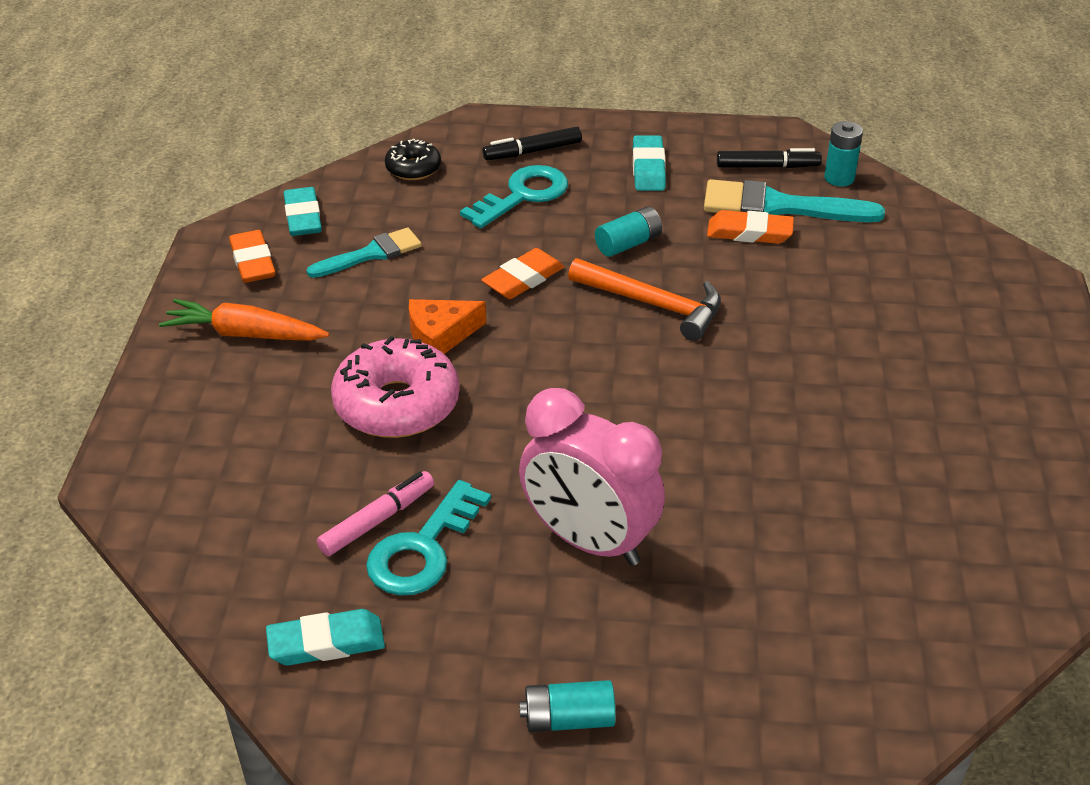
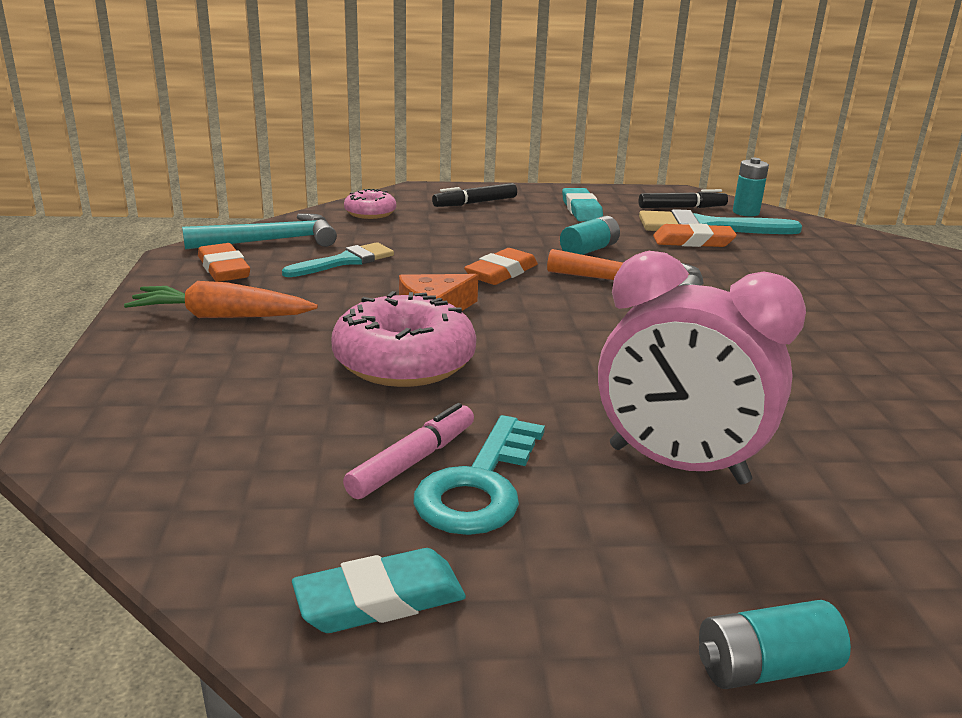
camera: 10 degrees left, 15 degrees down
(303, 217) = (271, 241): turquoise eraser -> turquoise hammer
(413, 168) = (370, 213): black donut -> pink donut
(523, 195) = (477, 225): turquoise key -> none

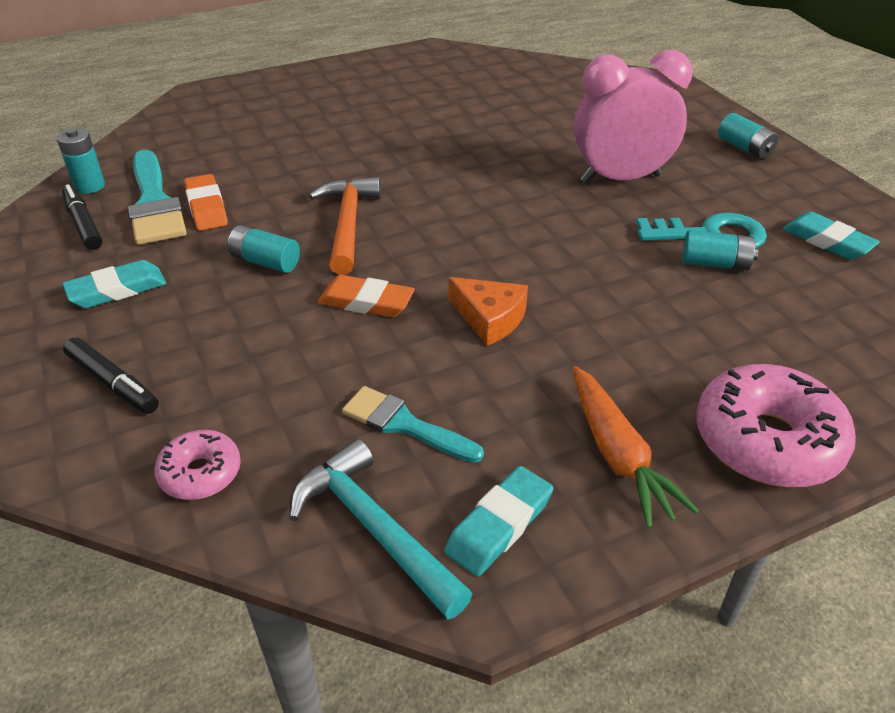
camera: 110 degrees left, 15 degrees up
(224, 269) = (499, 525): orange eraser -> turquoise eraser
(404, 361) = (597, 306): pink donut -> pink donut (767, 441)
(413, 461) = (715, 263): pink marker -> turquoise battery
(677, 465) = (620, 178): pink clock -> pink clock turned 105 degrees counterclockwise

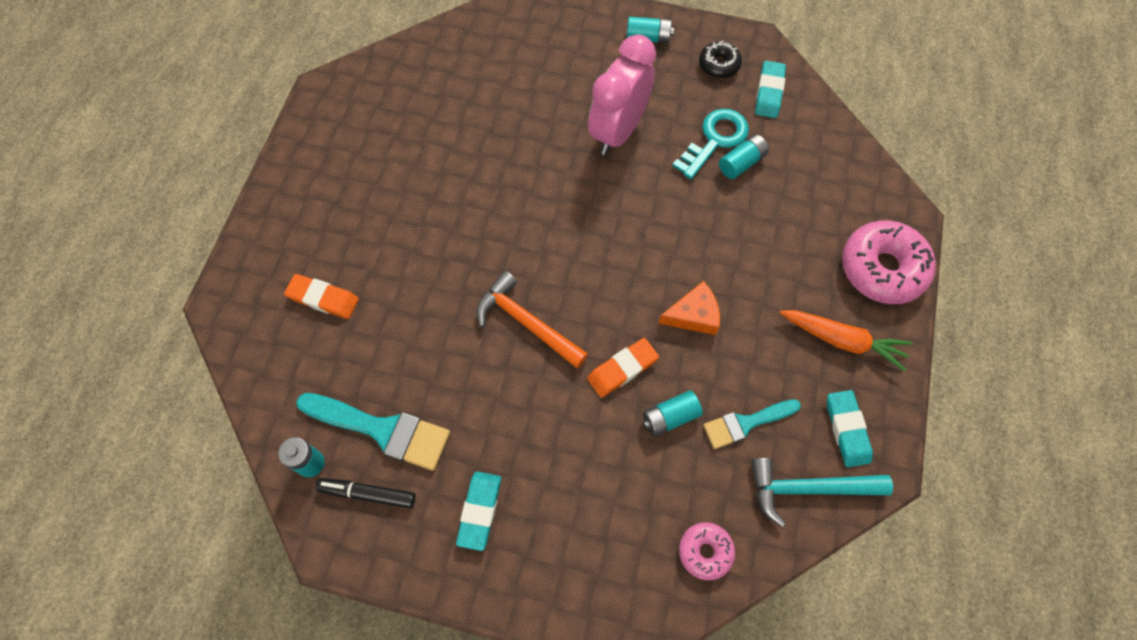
camera: 50 degrees left, 25 degrees up
(113, 383) = (585, 561): black marker -> none
(206, 207) = (421, 398): orange eraser -> orange eraser (323, 298)
(265, 262) = (527, 400): turquoise battery -> turquoise battery (670, 417)
(795, 197) = (719, 65): none -> black donut
(827, 241) = (769, 92): turquoise eraser -> turquoise eraser turned 75 degrees counterclockwise

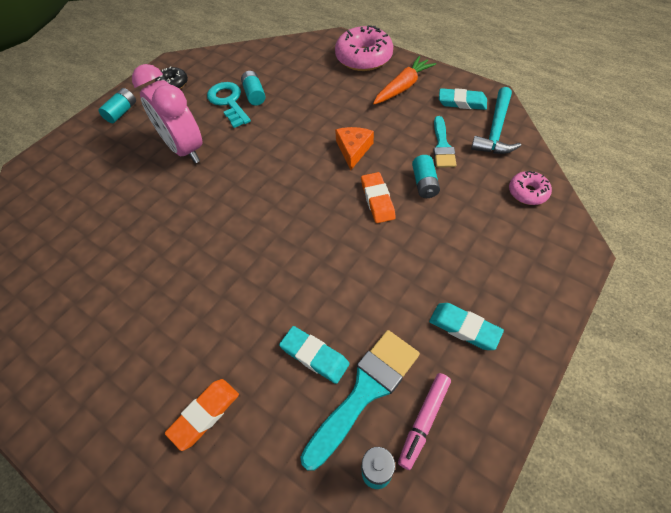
camera: 65 degrees left, 10 degrees down
(367, 493) = (424, 421): black marker -> pink marker
(527, 322) = (312, 249): orange hammer -> none
(769, 92) = (212, 68): turquoise eraser -> turquoise eraser (314, 356)

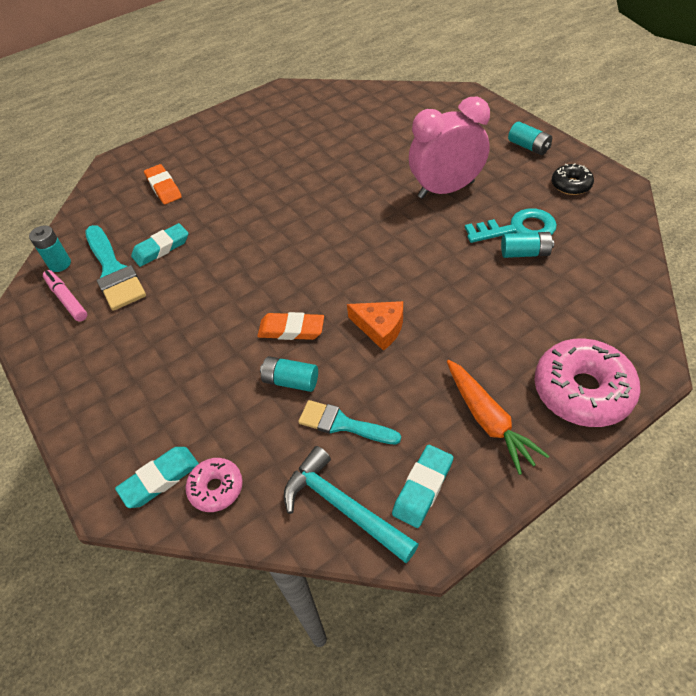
camera: 110 degrees right, 5 degrees down
(464, 328) = (110, 352): turquoise eraser -> turquoise eraser (160, 479)

